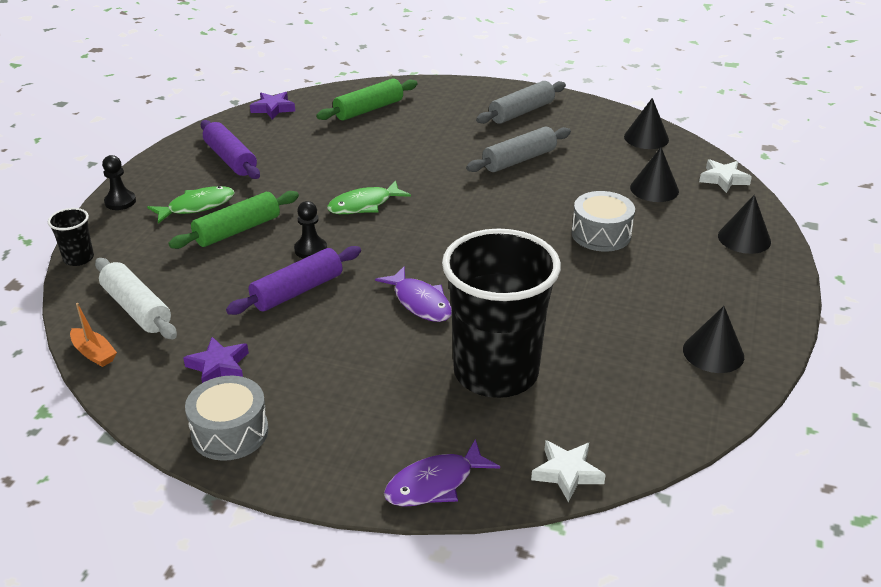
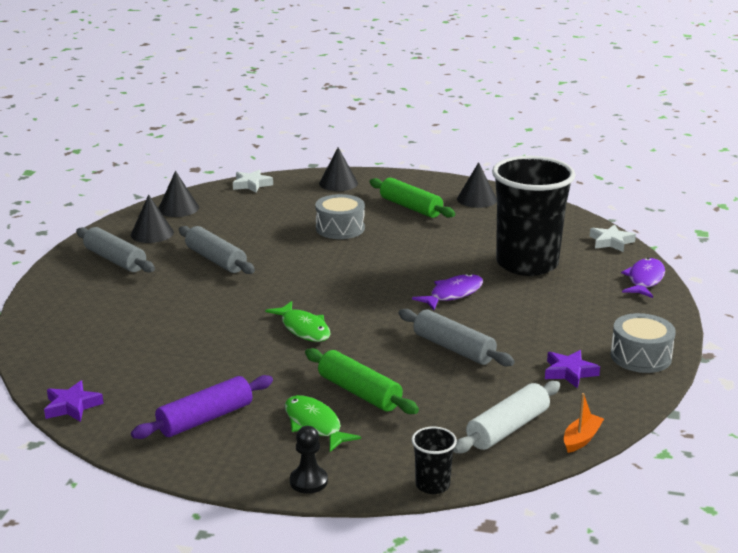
camera: 95 degrees left, 10 degrees down
(297, 291) = (454, 348): purple rolling pin -> grey rolling pin
(310, 249) = (386, 349): black pawn -> none
(368, 109) = (89, 342): green rolling pin -> green rolling pin (410, 207)
(434, 484) = (644, 280): purple fish -> purple fish turned 120 degrees counterclockwise
(654, 189) = (268, 208): black cone -> black cone (152, 233)

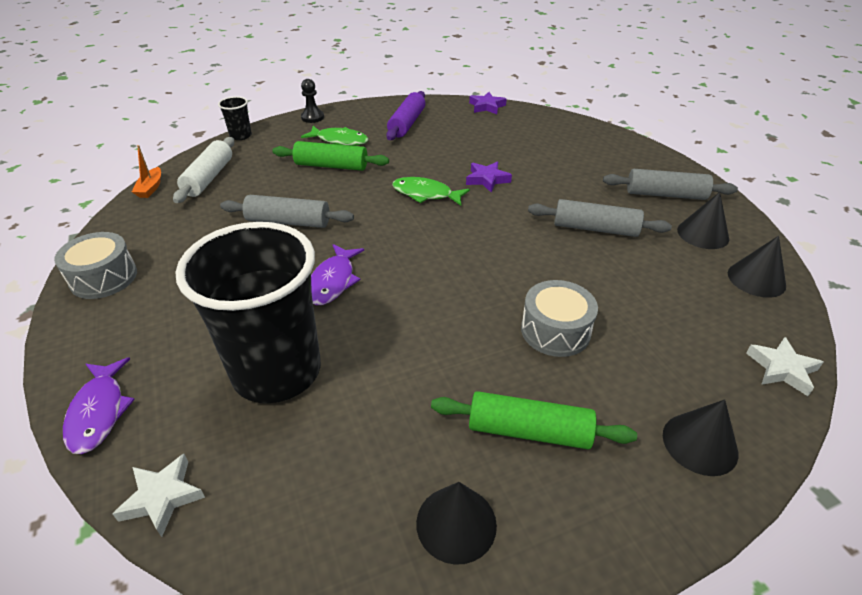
camera: 145 degrees right, 15 degrees up
(569, 372) = (174, 236): purple star -> purple star (487, 179)

